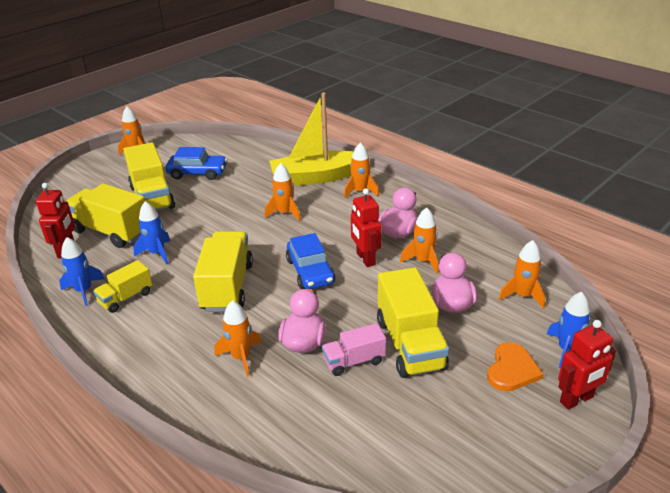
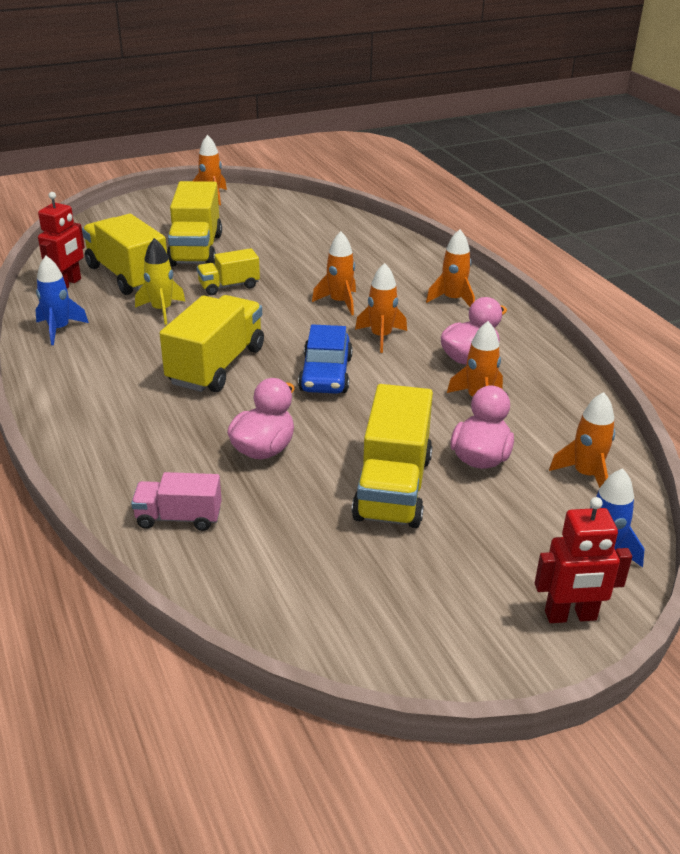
camera: 20 degrees right, 0 degrees up
(126, 298) = (98, 348): yellow truck -> yellow truck (229, 286)
(157, 253) = (162, 310): blue rocket -> yellow rocket
(197, 173) = (266, 235): blue car -> none
(241, 357) = (181, 444): orange rocket -> orange rocket (381, 337)
(316, 177) = (407, 271): yellow boat -> none
(354, 361) = (310, 486): pink truck -> pink truck (179, 517)
(365, 259) = (404, 378): red robot -> none
(512, 369) = (506, 555): orange heart -> none

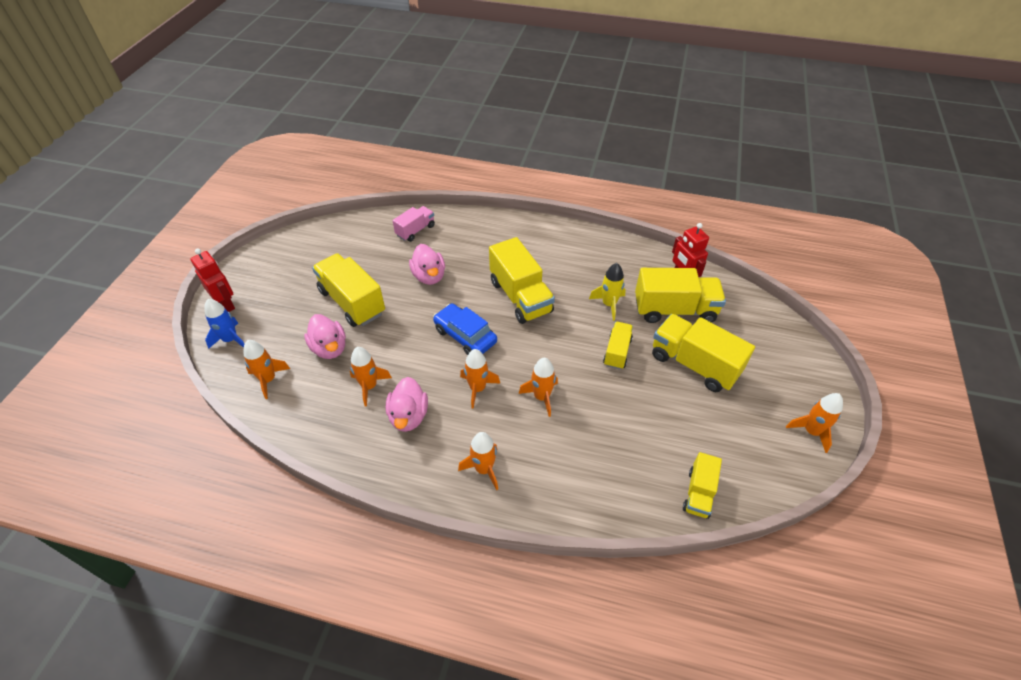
camera: 130 degrees right, 15 degrees up
(59, 329) = (621, 255): blue rocket -> none
(332, 219) = (698, 493): none -> yellow truck
(570, 616) = (226, 304): red robot -> red robot turned 105 degrees clockwise

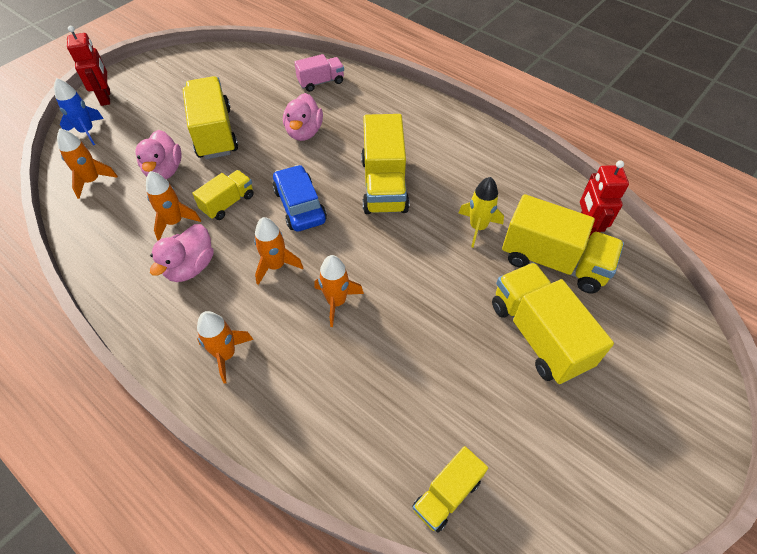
camera: 25 degrees right, 5 degrees up
(617, 352) = (453, 284): yellow truck -> yellow truck (228, 203)
(811, 431) = (646, 484): orange rocket -> none

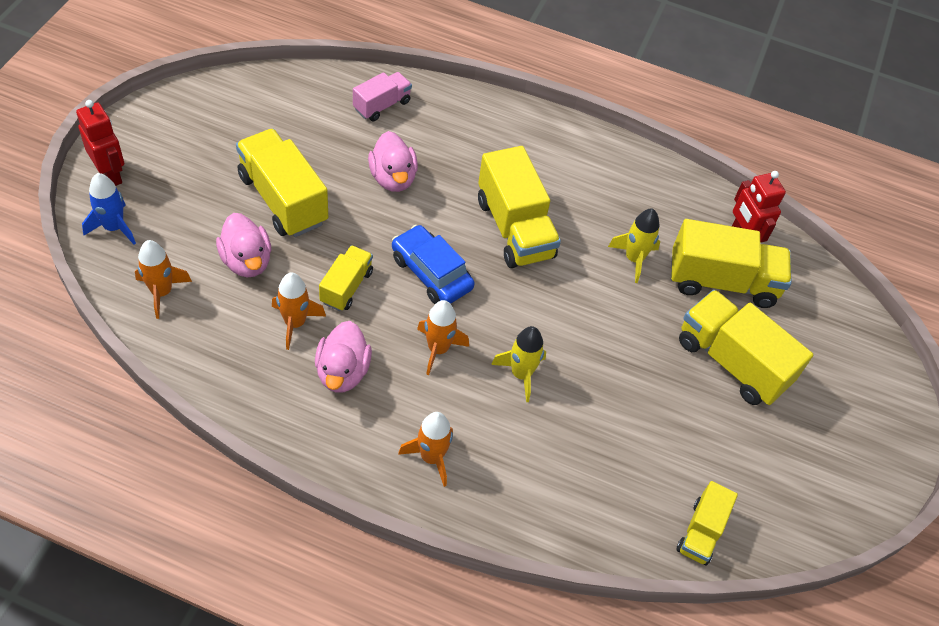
camera: 25 degrees left, 0 degrees up
(336, 302) = (521, 374): orange rocket -> yellow rocket

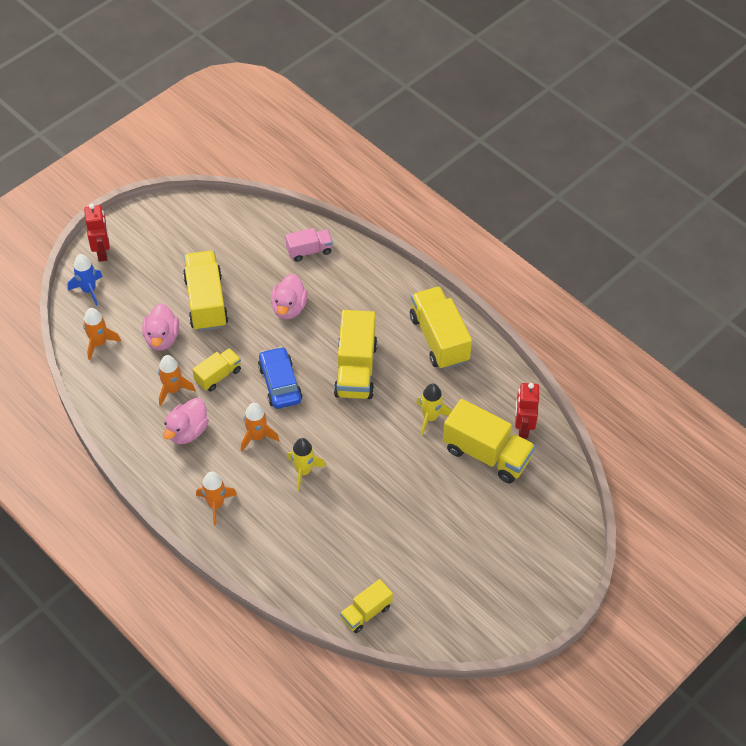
camera: 30 degrees right, 0 degrees up
(732, 362) = (458, 512): yellow truck -> yellow truck (439, 339)

